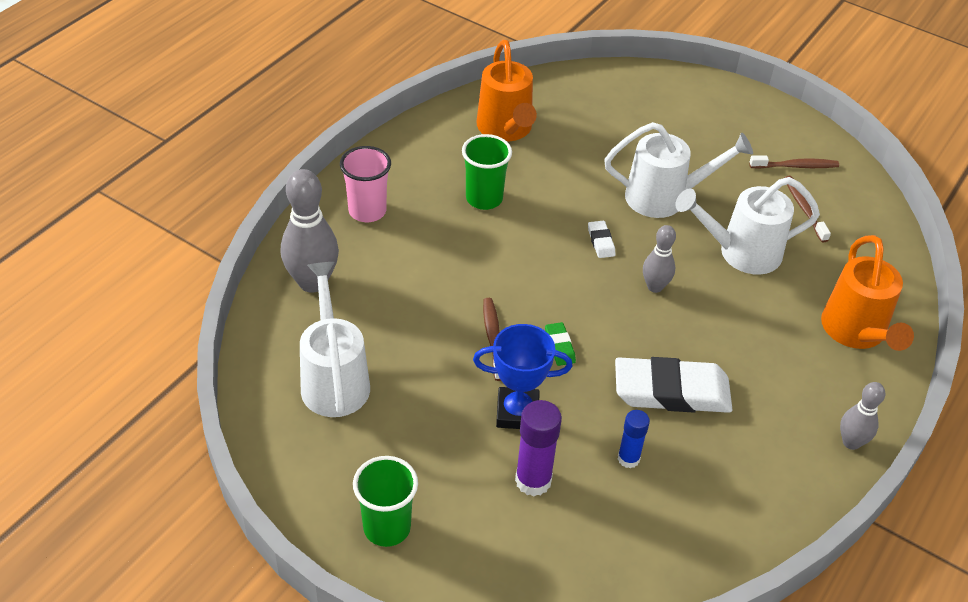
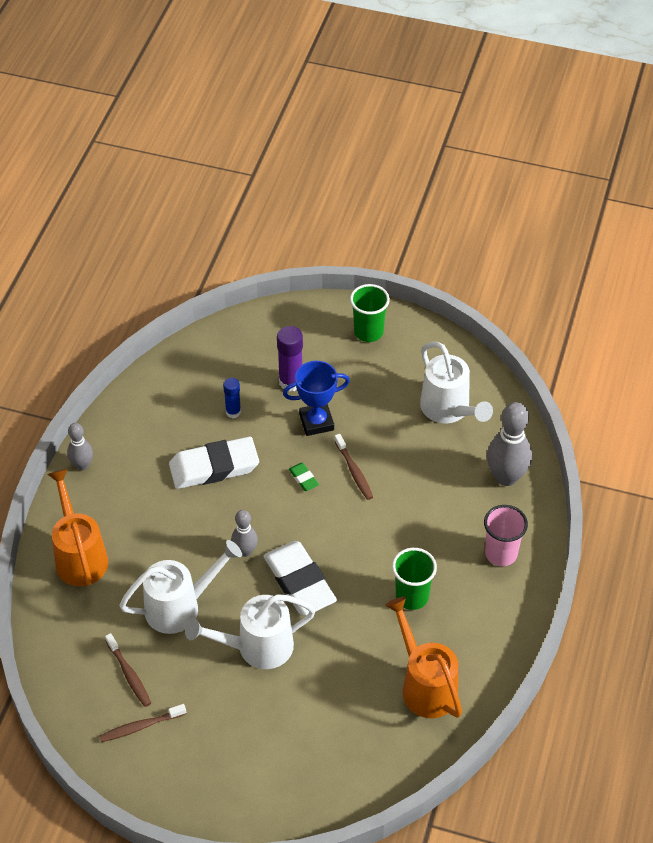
camera: 165 degrees right, 5 degrees up
(601, 242) = (299, 582): white eraser -> white eraser, size x2.38

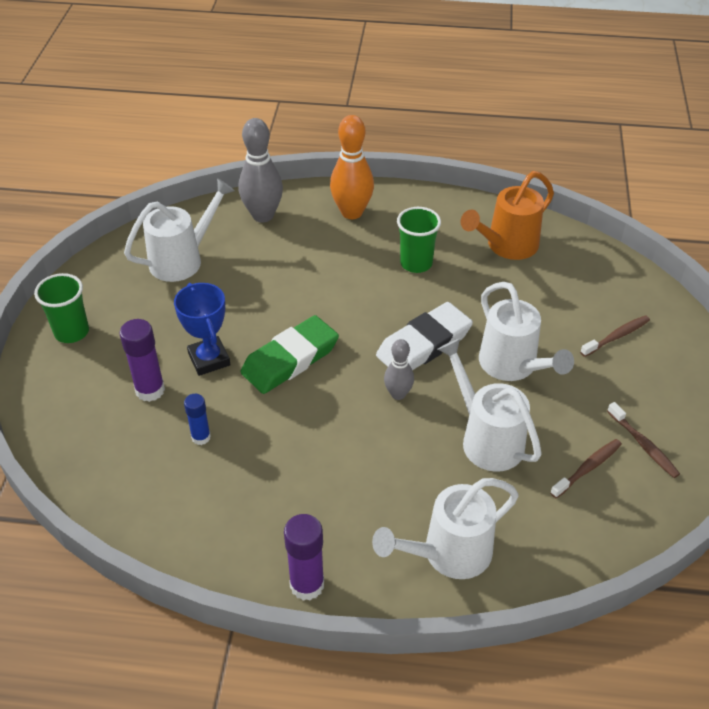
camera: 100 degrees left, 5 degrees down
(79, 556) = (448, 554): orange watering can -> white watering can
(82, 465) = (307, 585): grey bowling pin -> purple glue stick
(214, 467) = (287, 441): white eraser -> none
(303, 478) = (290, 359): green eraser -> green eraser, size x2.38
(354, 471) = (273, 321): brown toothbrush -> brown toothbrush (616, 336)
(501, 553) = (352, 212): pink cup -> orange bowling pin

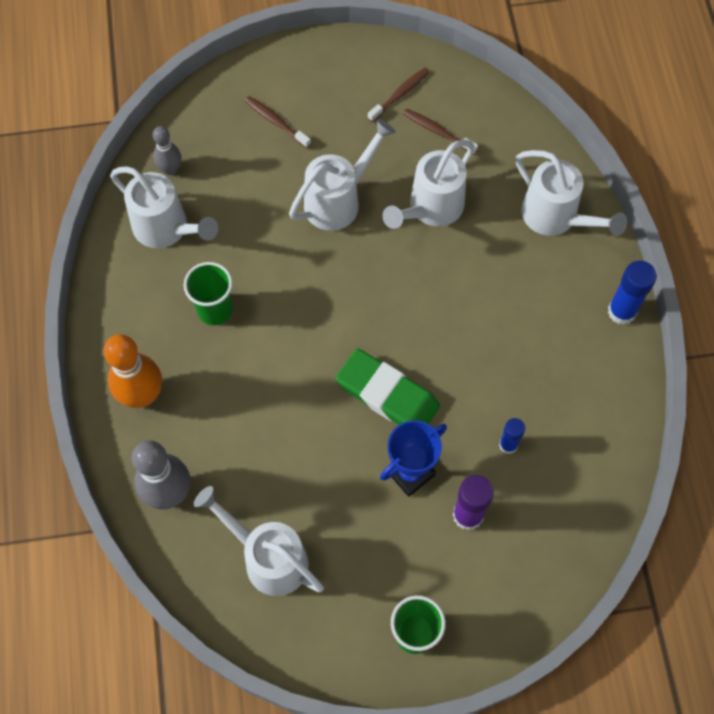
camera: 105 degrees left, 20 degrees up
(307, 585) = (621, 311): purple glue stick -> blue glue stick
(398, 394) = (402, 288): grey bowling pin -> grey bowling pin (170, 169)
(424, 344) = (332, 279): white eraser -> none
(506, 246) = (167, 229): orange watering can -> white watering can

